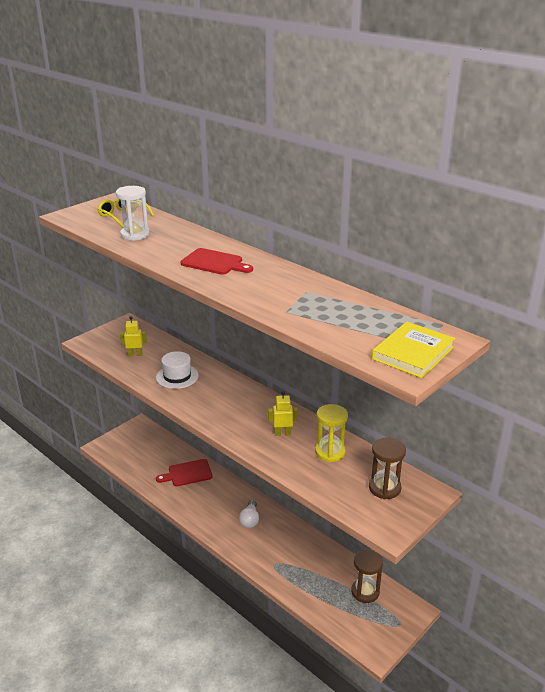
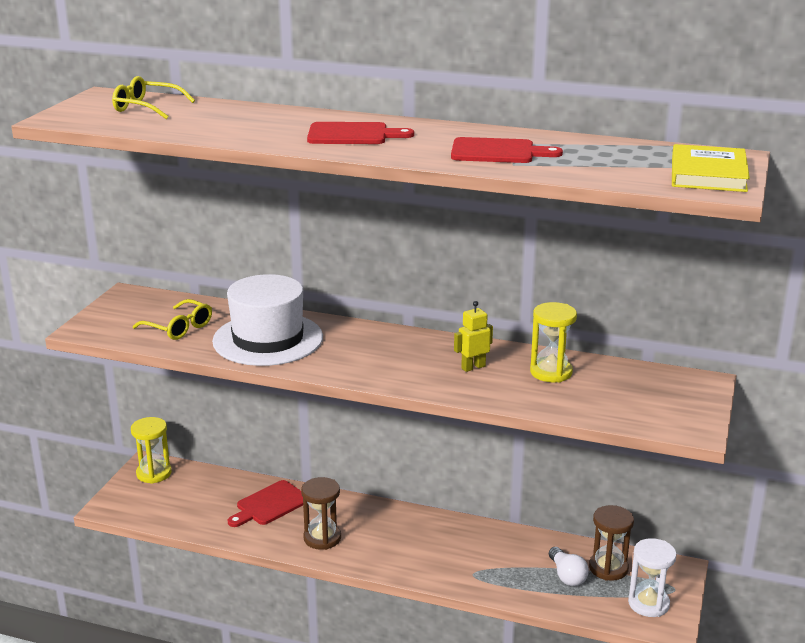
camera: 25 degrees left, 5 degrees down
(135, 235) = (196, 124): white hourglass -> white hourglass (648, 603)
(135, 354) = (179, 328): yellow robot -> yellow glasses
(139, 432) = (154, 473): none -> yellow hourglass
(177, 376) = (268, 339): white hat -> white hat, size x1.70
(250, 520) = (401, 534): white light bulb -> white light bulb (567, 576)
(288, 298) = (497, 152): none -> red cutting board
(384, 488) = (649, 391): brown hourglass -> brown hourglass (322, 538)

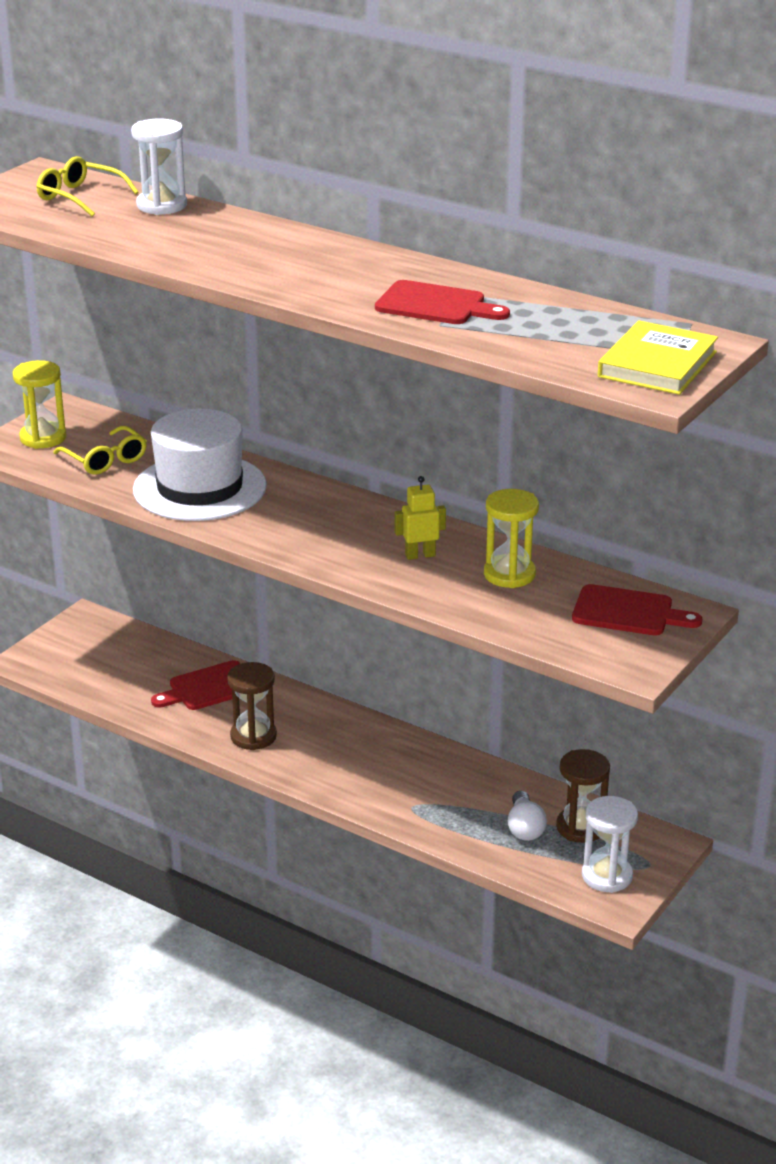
camera: 15 degrees right, 5 degrees up
(154, 473) = (89, 629): yellow hourglass -> yellow hourglass (43, 438)
(220, 108) = (162, 205): none -> white hourglass
(352, 134) = (287, 261): red cutting board -> red cutting board (628, 612)

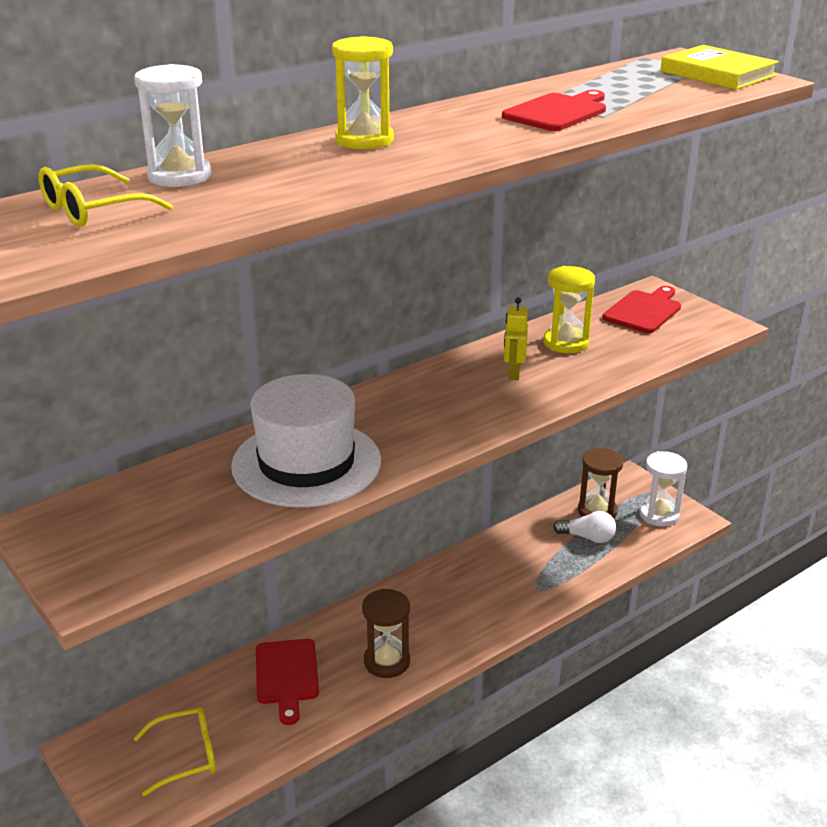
camera: 70 degrees left, 0 degrees up
(43, 438) = (93, 552): yellow hourglass -> yellow hourglass (364, 140)
(105, 460) = (192, 514): yellow glasses -> yellow glasses (186, 756)

